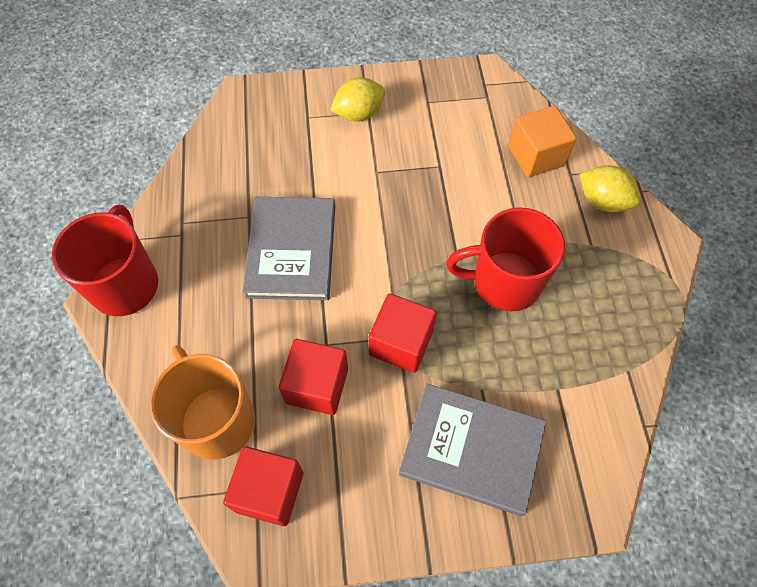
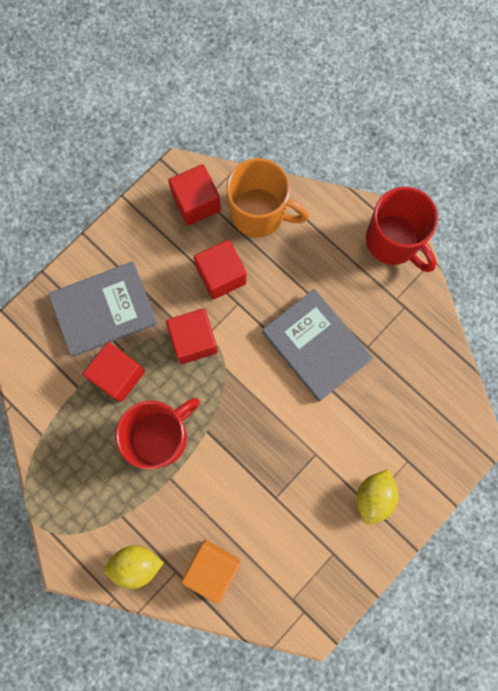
camera: 140 degrees right, 15 degrees up
(506, 368) = (118, 375): none -> red cube

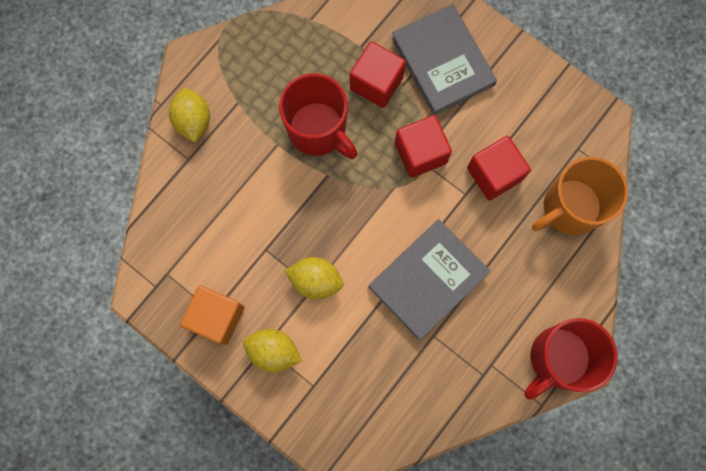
camera: 85 degrees right, 0 degrees up
(196, 203) = (572, 141): red cube -> none
(212, 568) = (193, 193): orange cube -> orange cube (217, 317)
(259, 214) = (569, 208): orange mug -> orange mug turned 45 degrees clockwise
(309, 451) = (316, 280): none -> yellow lemon

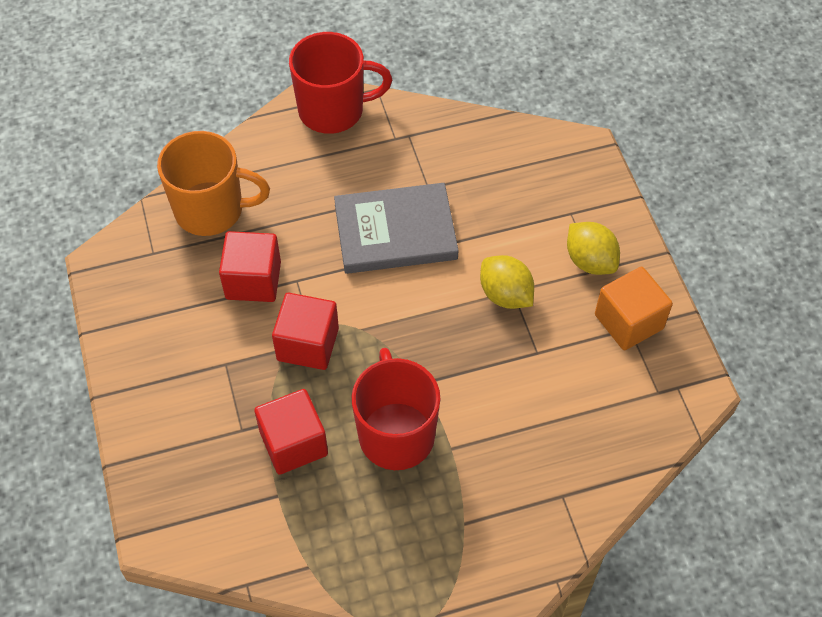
camera: 145 degrees left, 20 degrees down
(193, 121) = (529, 534): yellow lemon -> none
(442, 61) = (205, 419): grey book -> none

